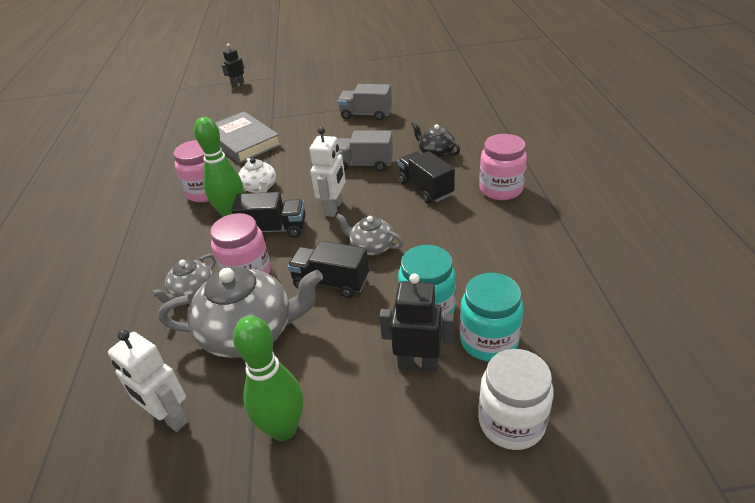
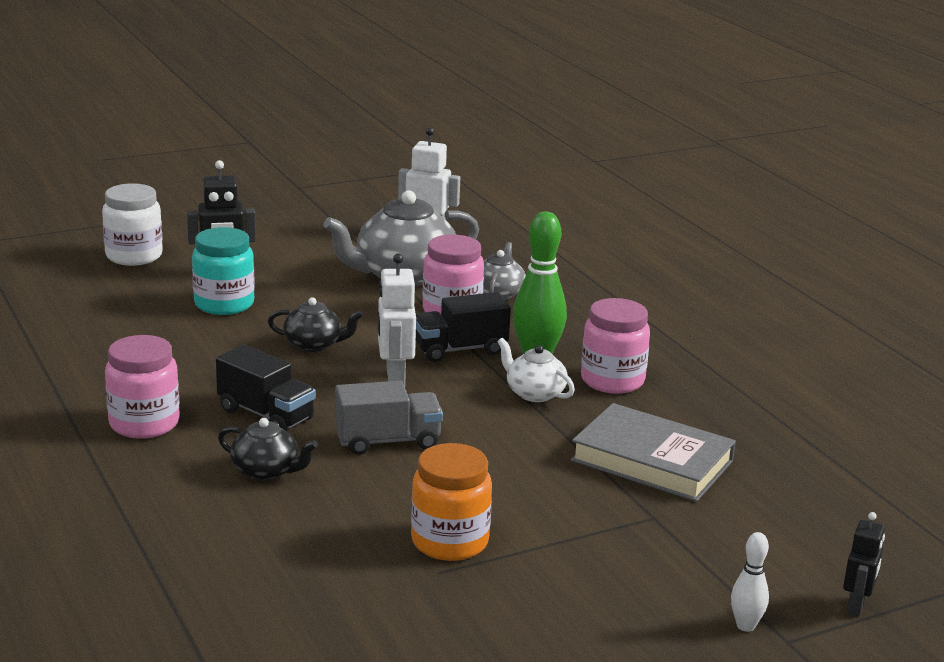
camera: 155 degrees right, 15 degrees down
(282, 81) = (745, 626): none -> white bowling pin
(283, 429) = (325, 238): green bowling pin -> none
(331, 282) = (344, 313): black truck -> none
(366, 114) = (449, 542): grey truck -> orange jar
(371, 247) = (314, 345): grey teapot -> black teapot
(488, 340) = (155, 291): turquoise jar -> none

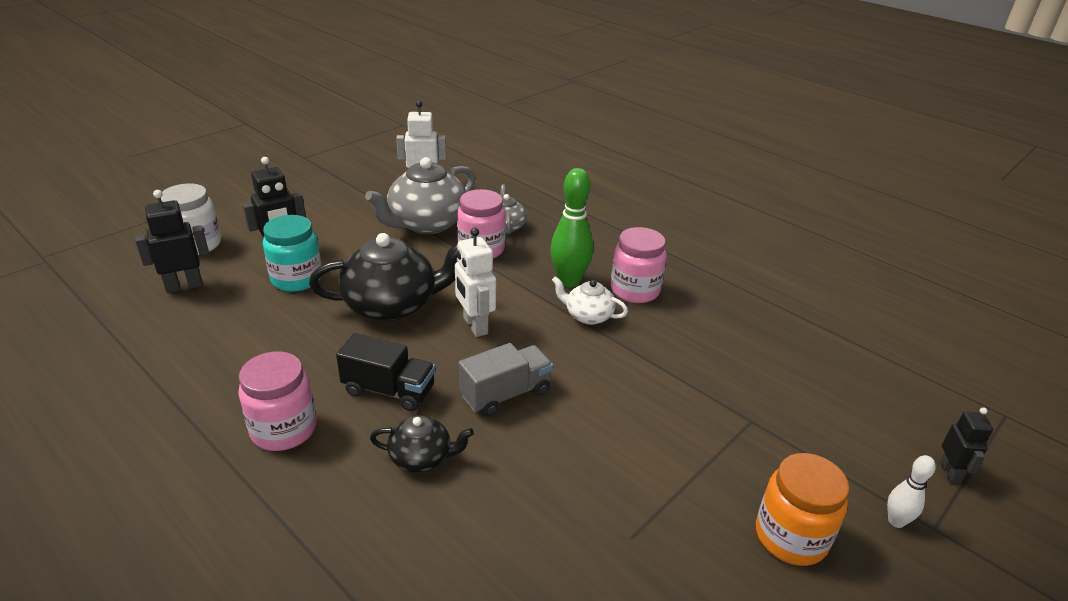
camera: 20 degrees left, 10 degrees up
(104, 291) = (184, 286): none -> black robot
(314, 345) = (392, 305): black teapot -> black teapot, size x1.92
(449, 542) = (620, 497): orange jar -> orange jar (790, 537)
(460, 349) = (508, 285): black truck -> none
(652, 461) = (712, 362): grey book -> none

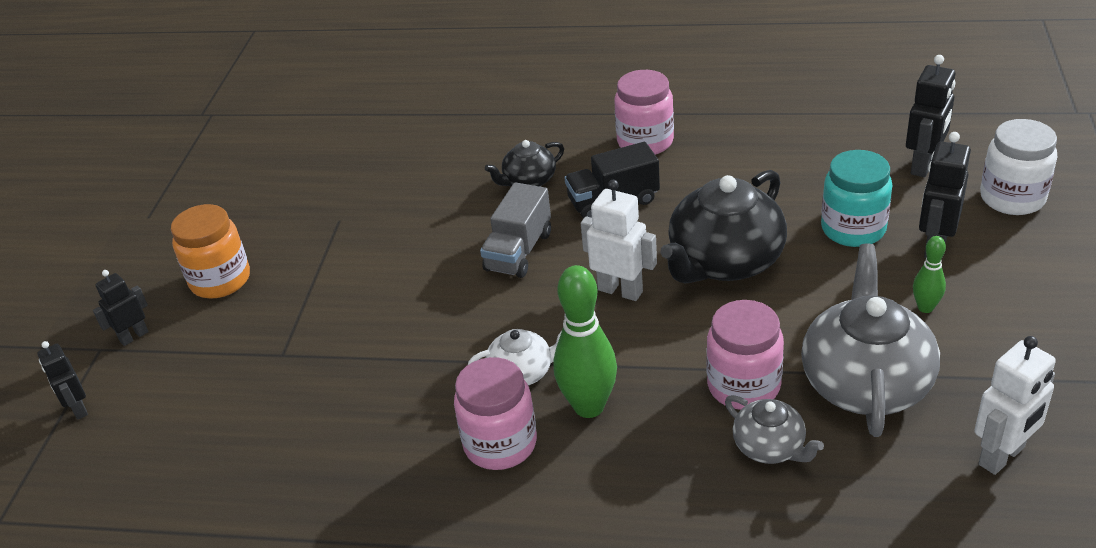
camera: 150 degrees right, 5 degrees up
(345, 231) = (925, 307): none -> green bowling pin
(896, 521) = (134, 336): white bowling pin -> black robot

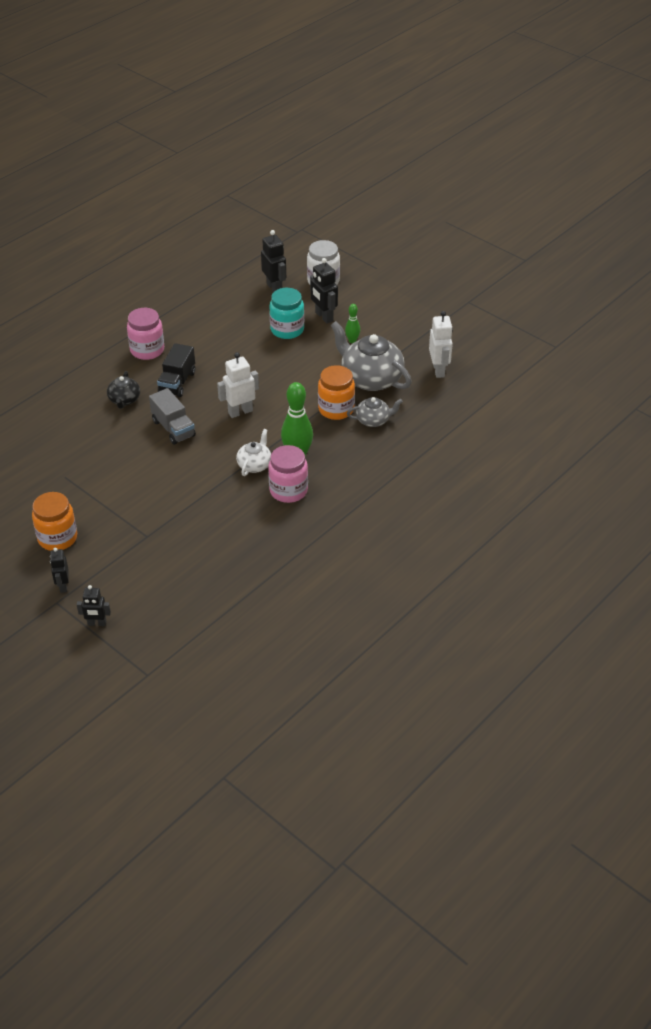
camera: 60 degrees left, 5 degrees up
(724, 262) = (261, 374): black teapot -> none
(743, 386) = (336, 409): pink jar -> orange jar

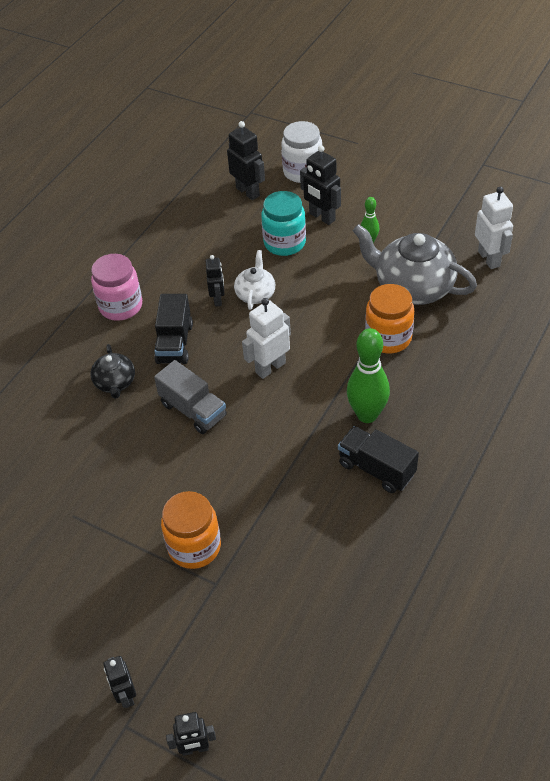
camera: 10 degrees left, 5 degrees up
(57, 538) = (93, 616): orange jar -> orange jar (194, 547)
(220, 359) = (218, 299): none -> black robot
(254, 465) = (318, 440): white teapot -> white teapot (255, 294)
(288, 490) = (376, 469): pink jar -> black truck
(373, 420) = (441, 343): grey teapot -> none

